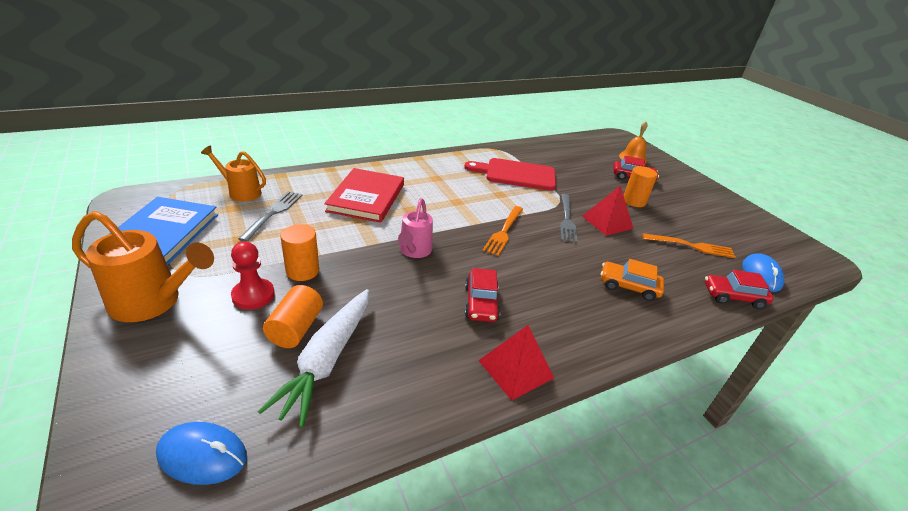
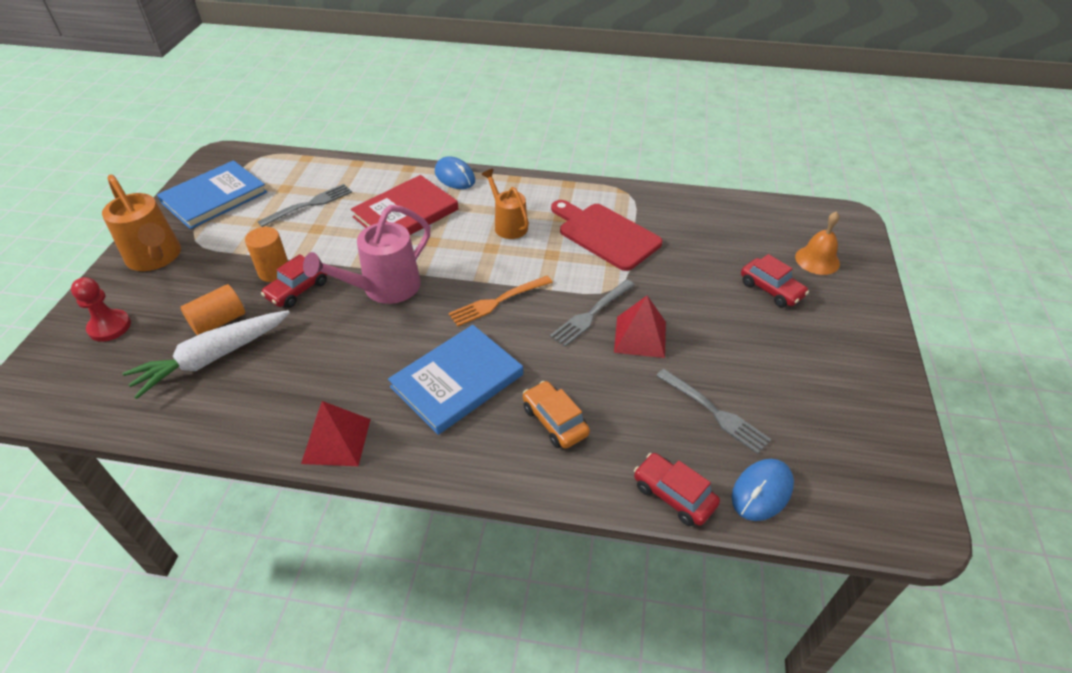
camera: 40 degrees right, 10 degrees up
(202, 455) = (82, 387): blue mouse -> blue mouse (455, 176)
(241, 192) = (306, 173): orange watering can -> orange watering can (508, 225)
(253, 295) = (220, 279): red pawn -> red pawn (109, 327)
(414, 251) = (383, 289): pink watering can -> pink watering can, size x1.55
(481, 303) = (381, 367): red car -> red car (298, 290)
(543, 289) = (457, 381): none -> blue book
(634, 201) = (720, 323): orange cylinder -> none
(691, 246) = (714, 412): orange fork -> grey fork

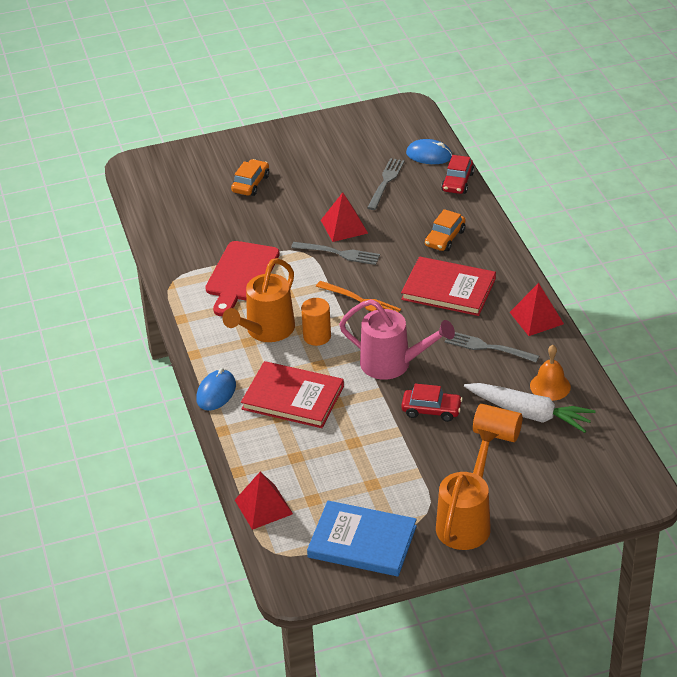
camera: 115 degrees left, 5 degrees down
(109, 327) = (552, 492): red pawn -> none
(274, 272) = (423, 436): orange cylinder -> orange cylinder (317, 336)
(307, 164) = (263, 507): none -> red pyramid
(309, 205) = (325, 466): grey fork -> grey fork (488, 347)
(457, 381) = (448, 289): blue book -> red book
(508, 225) = (266, 331): orange watering can -> orange watering can, size x1.55
(771, 289) = (251, 184): red car -> orange car
(817, 260) = (200, 170): orange bell -> orange bell (550, 386)

